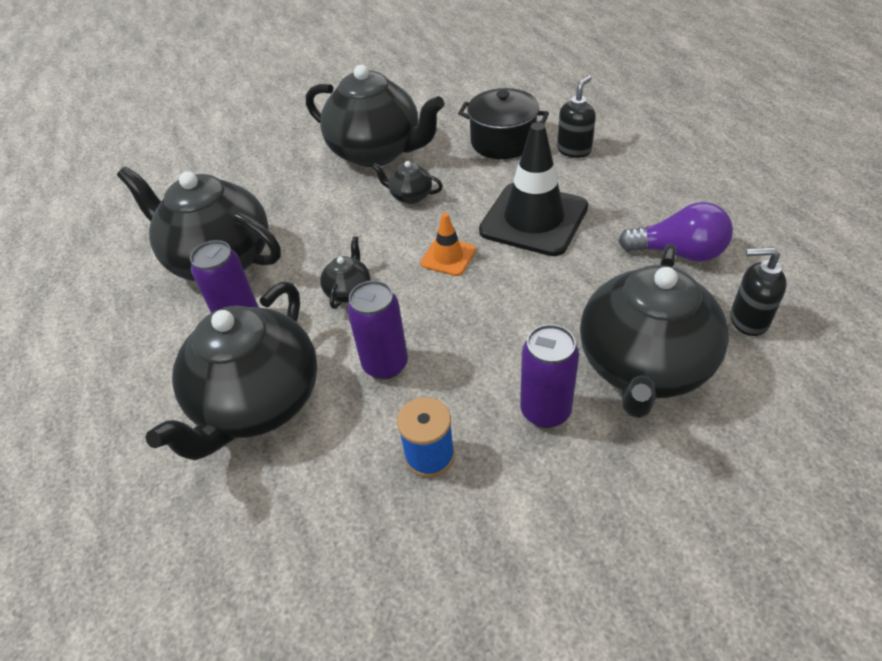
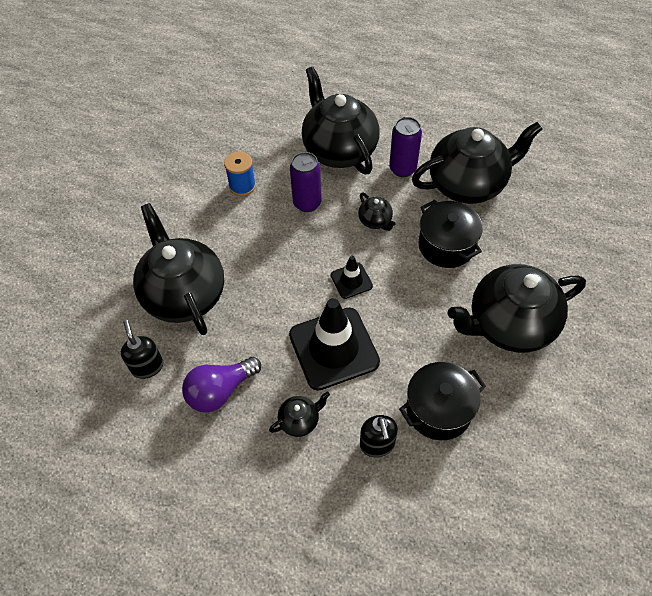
camera: 130 degrees right, 10 degrees up
(327, 226) = (446, 245): none -> black pot
(410, 196) = (432, 305): black teapot -> black teapot (300, 420)
(448, 257) = (351, 280): orange traffic cone -> black traffic cone
(545, 411) = (212, 238): purple can -> none
(748, 320) = (147, 366): black soap dispenser -> black soap dispenser turned 75 degrees counterclockwise

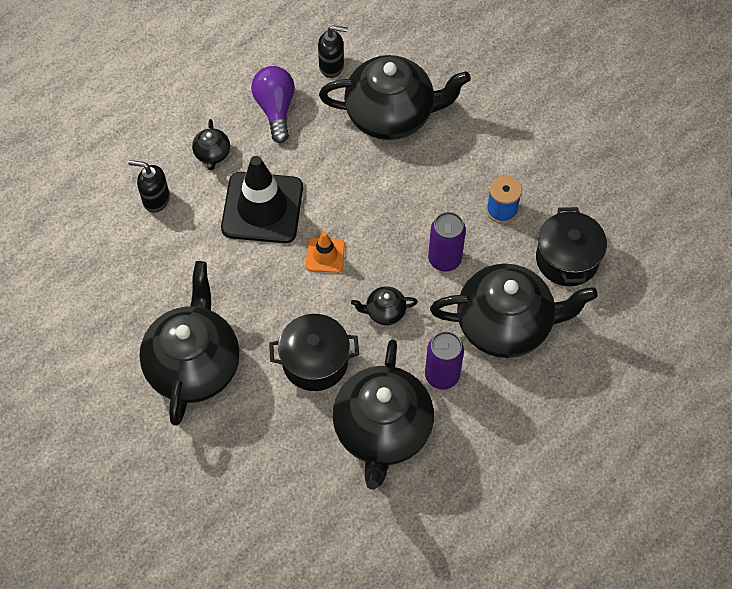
camera: 115 degrees right, 5 degrees up
(351, 280) = (325, 255): black traffic cone -> orange traffic cone
(438, 410) = (154, 259): black pot -> black pot (567, 259)

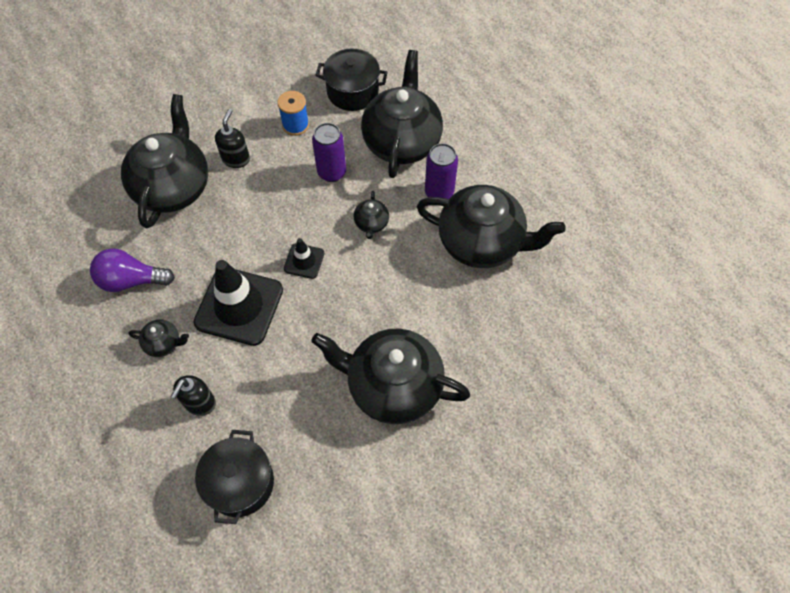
camera: 80 degrees left, 0 degrees up
(315, 362) = (408, 284): black pot -> black pot (240, 483)
(325, 255) = (304, 261): orange traffic cone -> black traffic cone
(332, 66) = (101, 226): black soap dispenser -> black soap dispenser (236, 159)

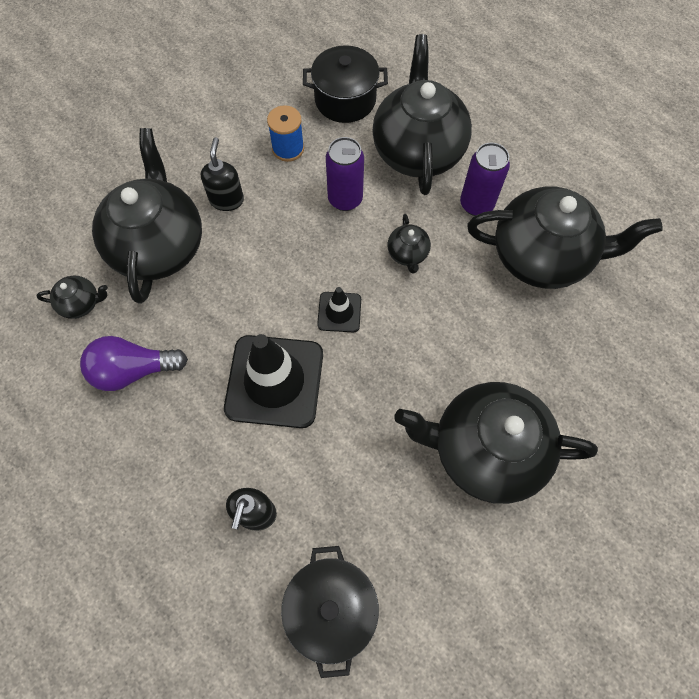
camera: 10 degrees left, 5 degrees up
(164, 343) = (192, 444): black teapot -> black teapot (81, 303)

